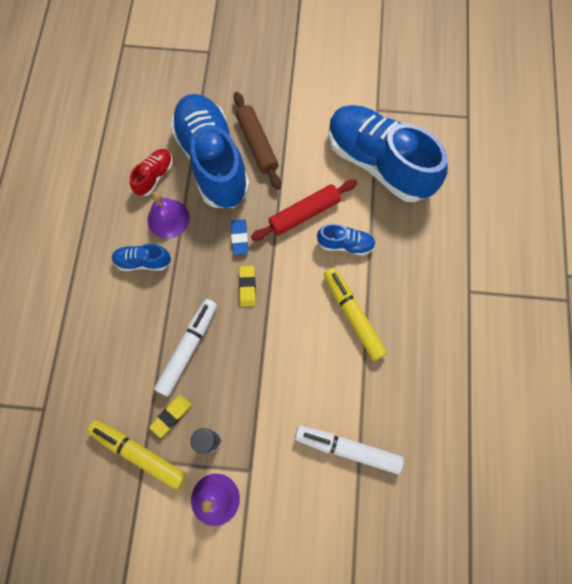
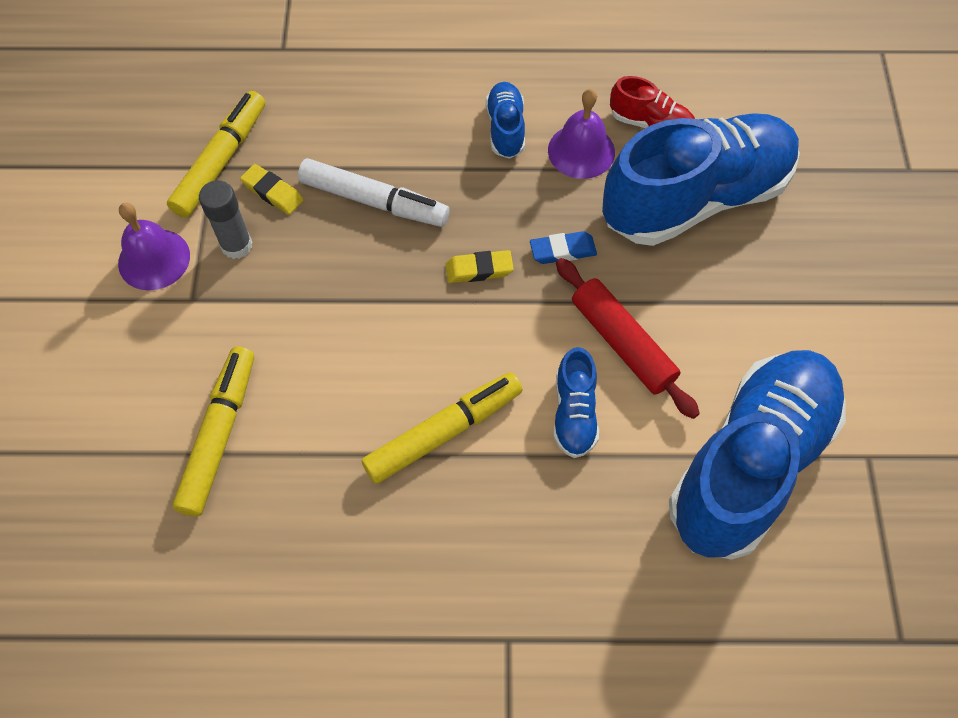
camera: 85 degrees right, 10 degrees down
(257, 144) = (742, 260): brown rolling pin -> none
(347, 449) = (219, 435): white marker -> yellow marker

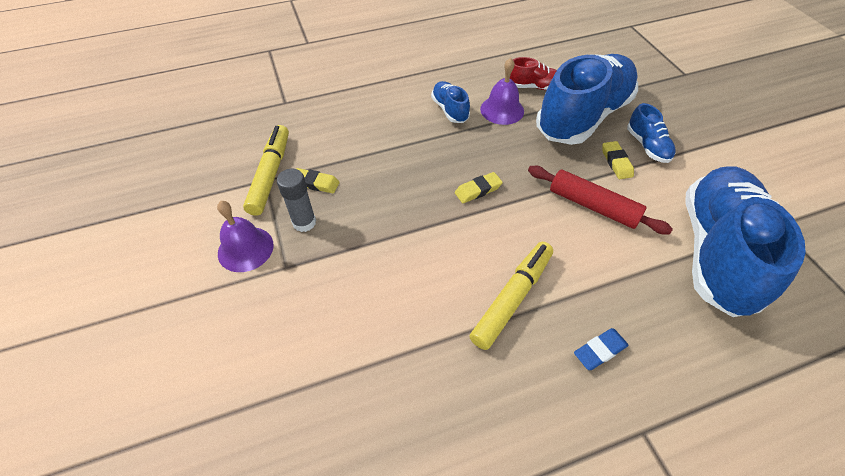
camera: 20 degrees left, 10 degrees down
(219, 435) = (348, 356): yellow marker -> none
(374, 201) = (388, 170): white marker -> none
(563, 251) = (524, 165): blue eraser -> blue eraser (599, 351)
(574, 413) = (590, 257): blue shoe -> blue shoe (647, 146)
(697, 288) = (616, 162): none -> yellow eraser

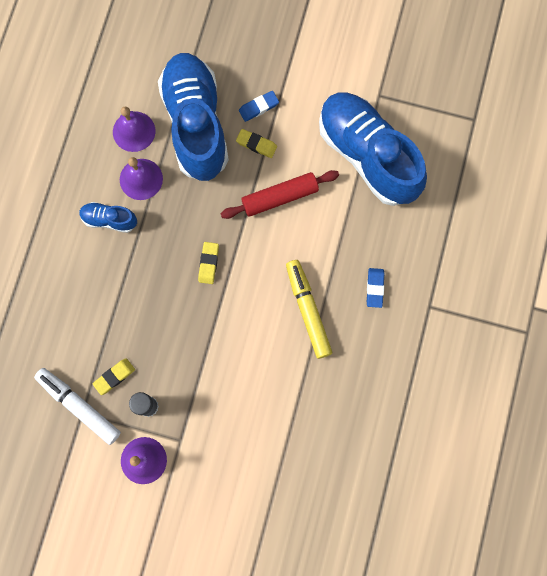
camera: 55 degrees left, 25 degrees up
(270, 174) = (79, 406): yellow marker -> white marker
(533, 87) = (134, 131): red shoe -> purple bell
(647, 146) = (258, 107): blue shoe -> blue eraser

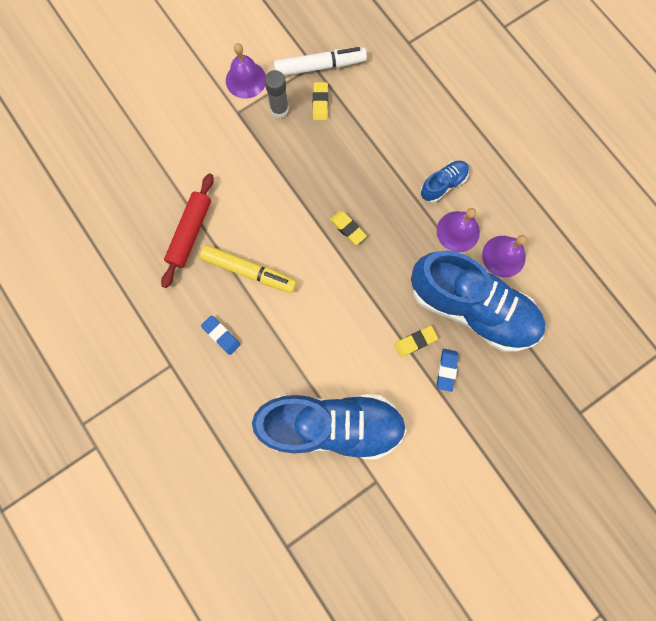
camera: 130 degrees right, 0 degrees up
(279, 197) = (355, 323): red rolling pin -> red rolling pin (190, 233)

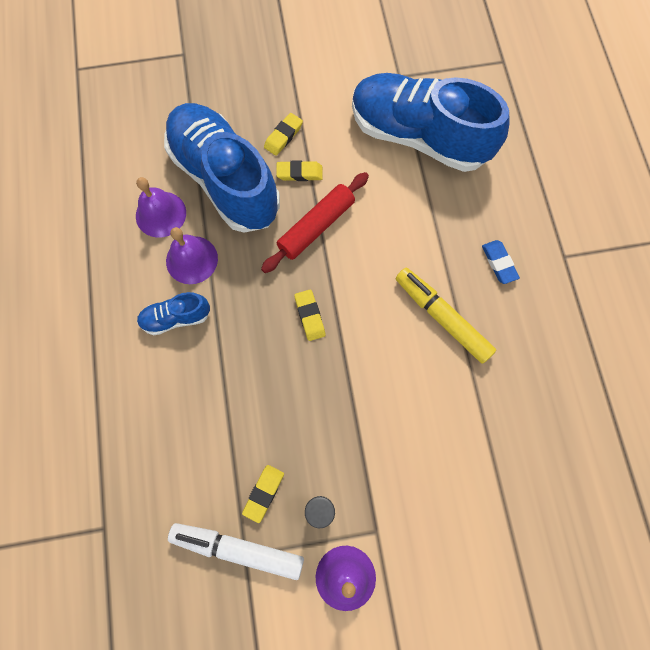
camera: 155 degrees left, 5 degrees down
(190, 233) = (495, 393): red rolling pin -> red rolling pin (316, 227)
(446, 370) = (283, 136): blue eraser -> yellow eraser

